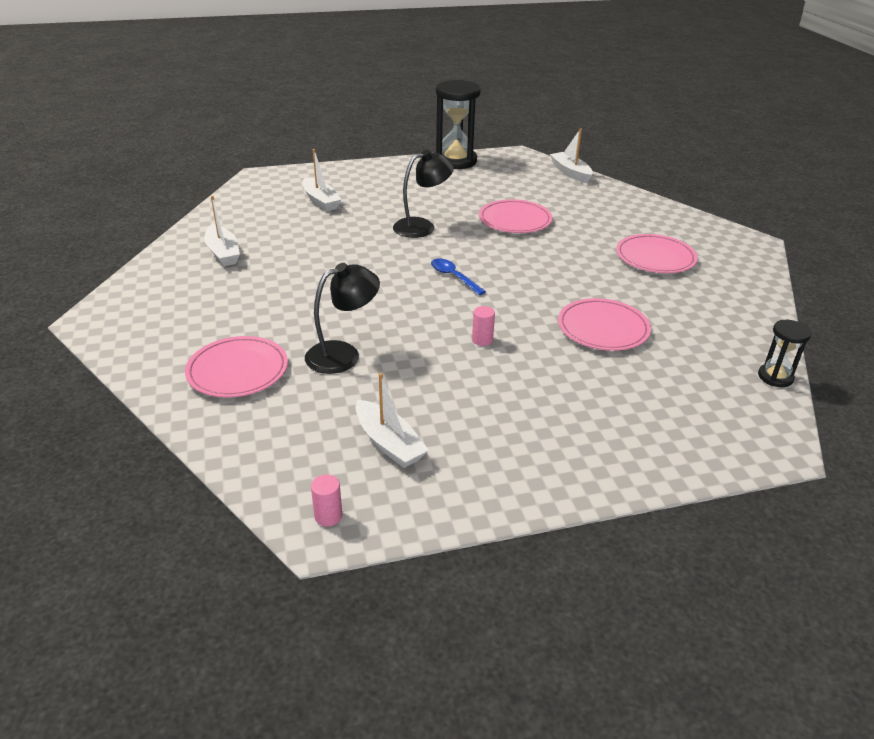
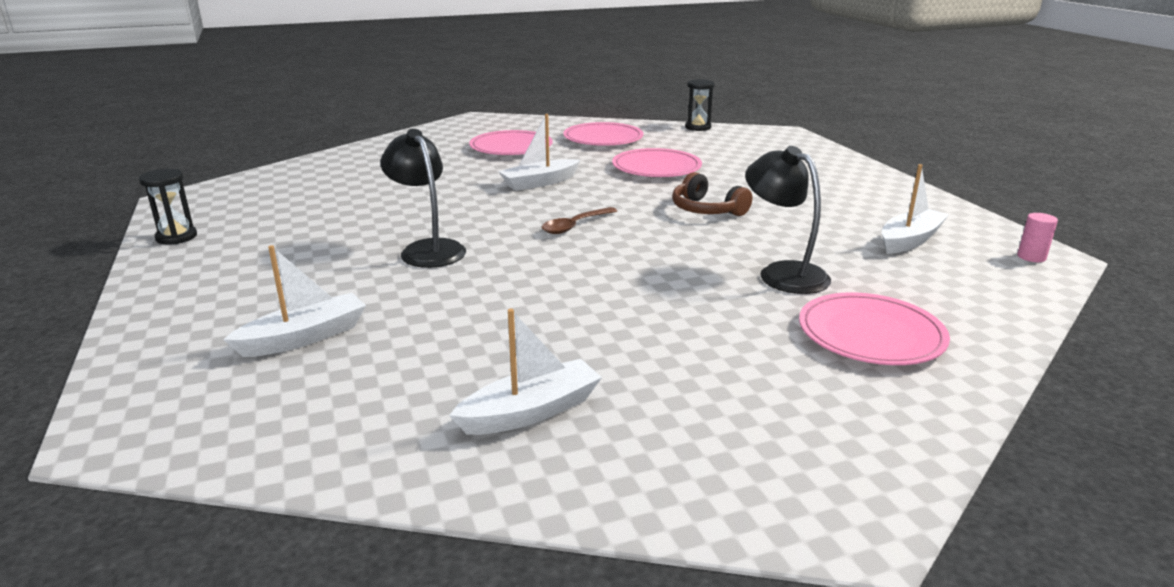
camera: 95 degrees left, 10 degrees down
(453, 277) = (575, 226): blue spoon -> brown spoon
(455, 161) = (176, 237): black hourglass -> black hourglass, size x0.51
(482, 340) = (706, 210): pink cylinder -> brown headphones
(515, 220) = (414, 199): pink plate -> pink plate (603, 138)
(570, 173) = (271, 173): white boat -> white boat (540, 182)

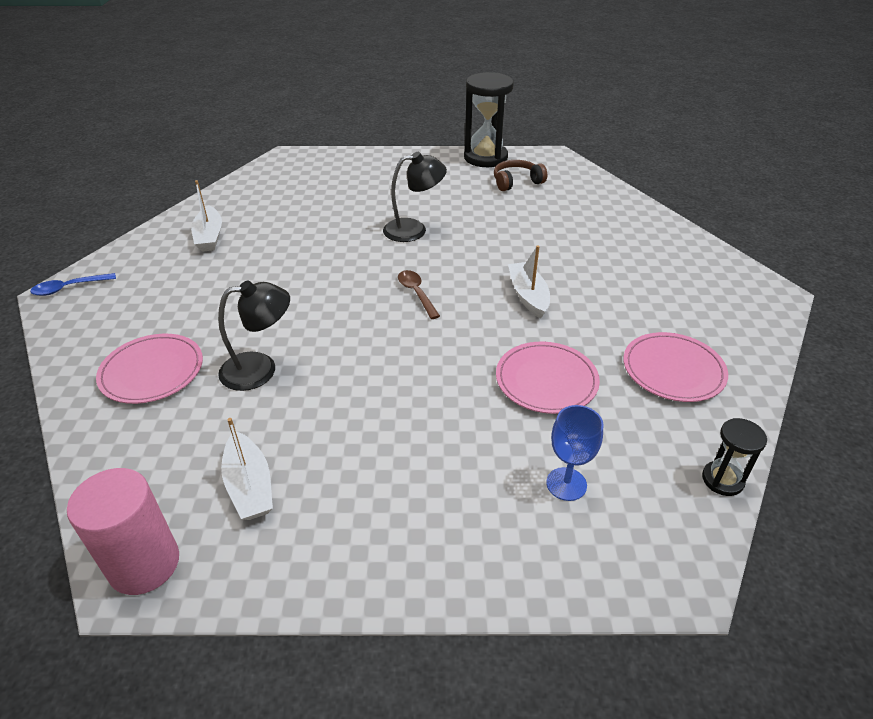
camera: 110 degrees right, 15 degrees up
(176, 237) = (485, 158): black hourglass -> black hourglass, size x1.96
(304, 337) = (329, 189): white boat -> none
(511, 147) = (648, 298): pink plate -> none
(706, 210) = (408, 375): brown headphones -> brown headphones (516, 182)
(753, 156) = (566, 484): none -> blue goblet
(819, 515) = (69, 288): none -> blue spoon
(1031, 257) = (144, 564): pink cylinder -> pink cylinder, size x2.32

